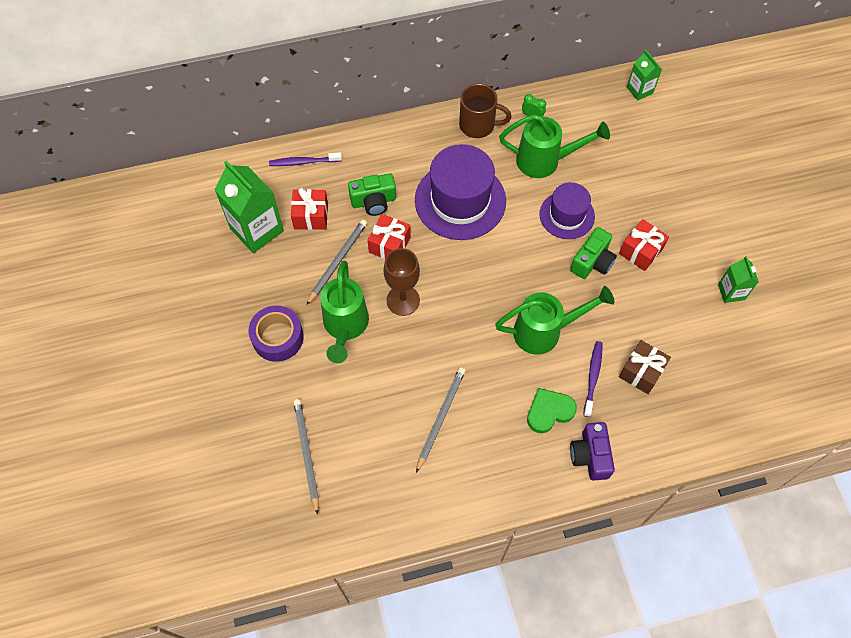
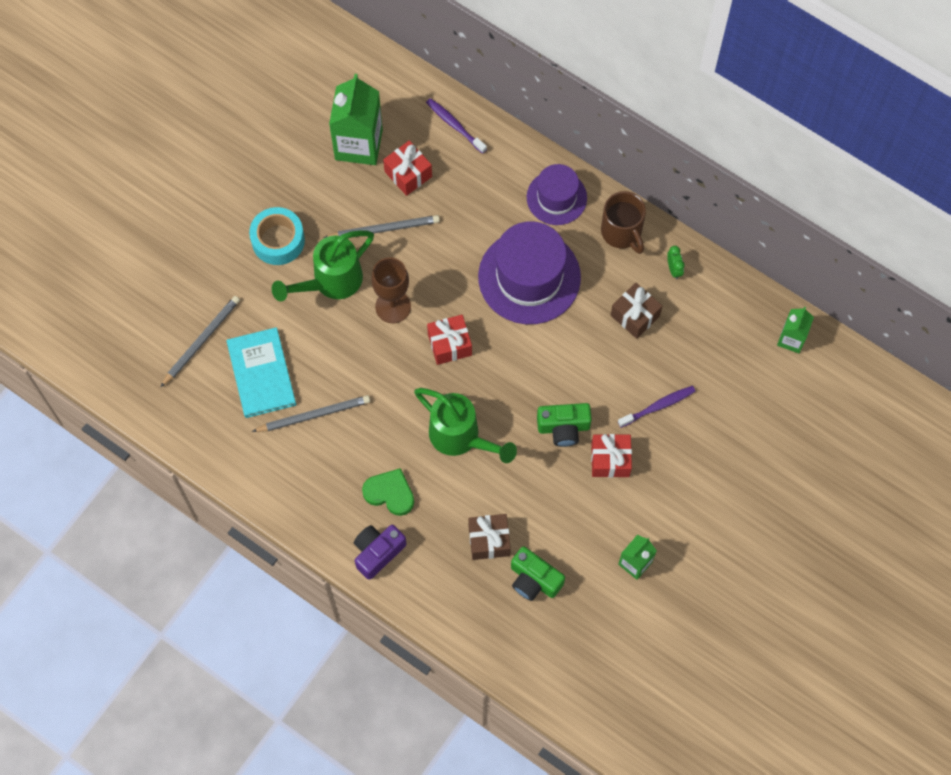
camera: 50 degrees right, 5 degrees up
(278, 337) = (278, 240): purple tape -> turquoise tape
(373, 201) = (466, 210): green camera -> green camera (534, 580)
(374, 430) = (261, 374): none -> turquoise book
(389, 245) = (435, 256): red gift -> red gift (449, 344)
(546, 161) = (635, 315): green watering can -> brown gift
(567, 215) = (593, 374): purple hat -> purple hat (556, 197)
(593, 377) = (450, 505): purple toothbrush -> purple toothbrush (658, 406)

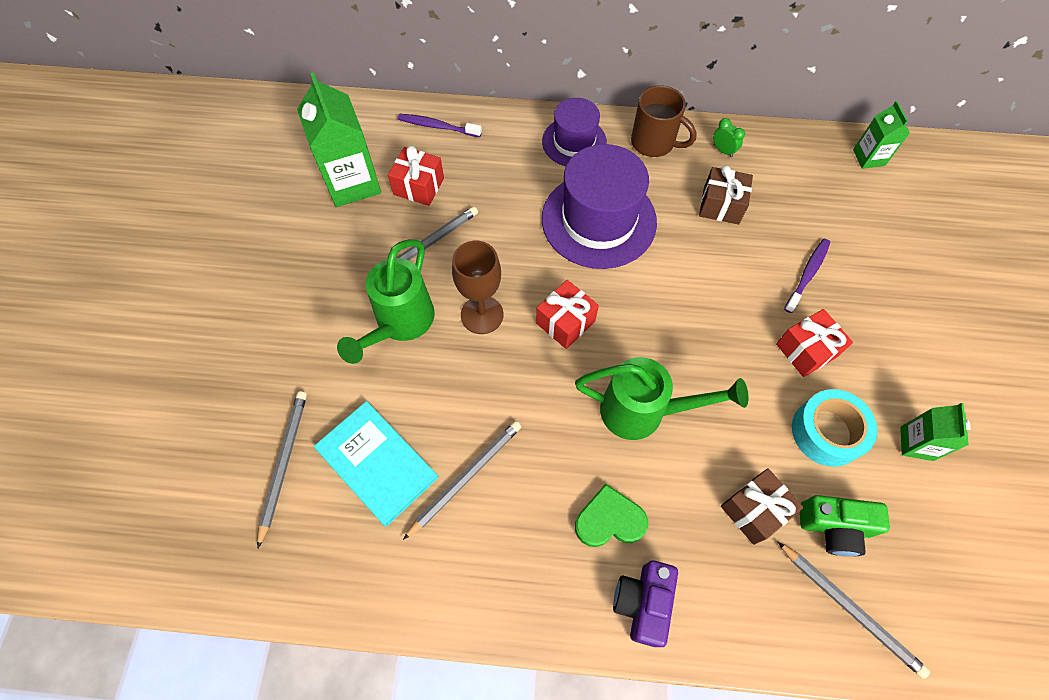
camera: 30 degrees left, 5 degrees down
(278, 240) = (317, 311): turquoise tape -> turquoise tape (827, 432)
(505, 629) = (850, 609): none -> grey pencil
(563, 428) = (737, 343): green camera -> none

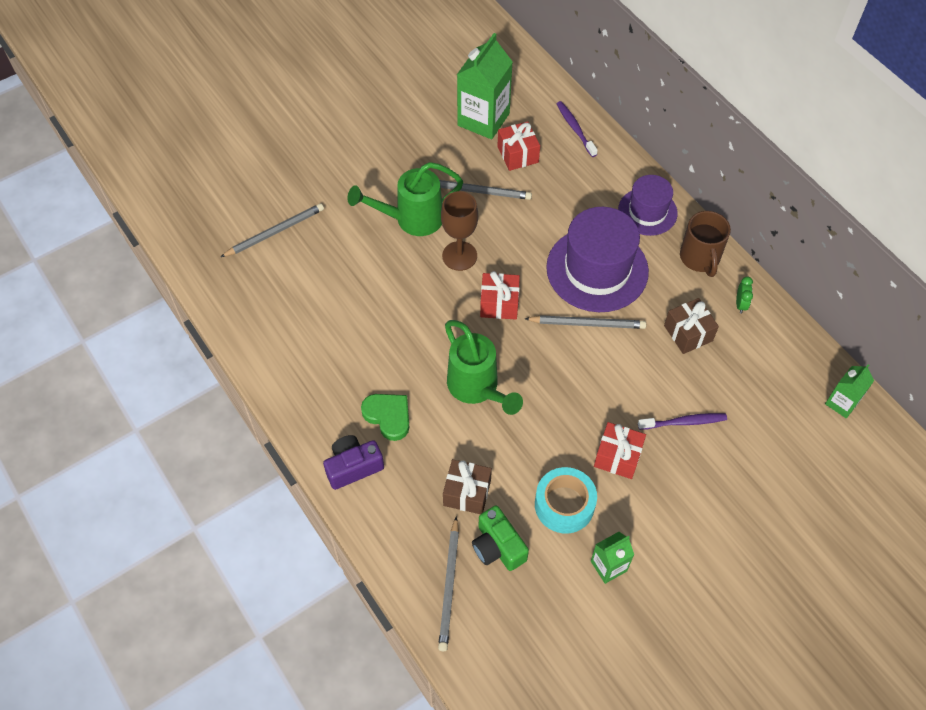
camera: 50 degrees right, 5 degrees down
(377, 463) = (315, 275): turquoise book -> none
(466, 477) = (347, 324): grey pencil -> grey pencil (587, 323)

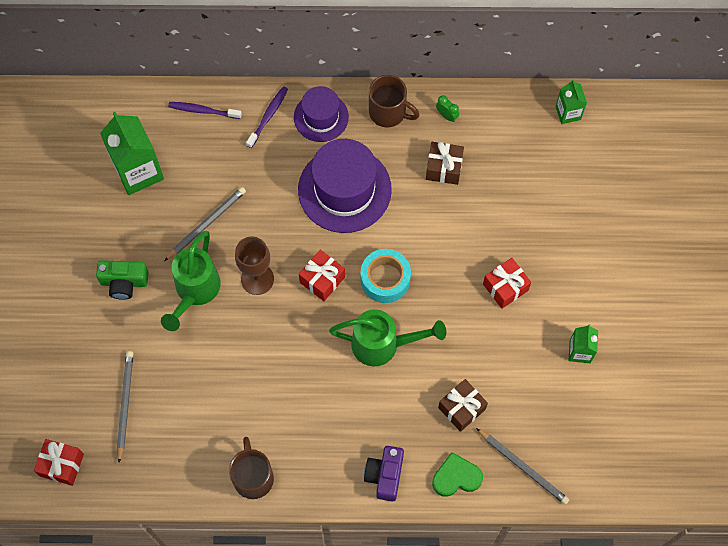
camera: 55 degrees left, 10 degrees up
(277, 362) = (253, 477): none -> brown mug
(388, 416) = (361, 423): green heart -> green heart (456, 477)
(498, 546) = (516, 415): green camera -> green camera (124, 282)
(518, 154) = (194, 170): red gift -> red gift (62, 465)
(564, 505) = (516, 349): turquoise tape -> turquoise tape (385, 279)
(587, 323) = (385, 230): grey pencil -> none
(684, 422) = (510, 224): purple toothbrush -> purple toothbrush (268, 116)

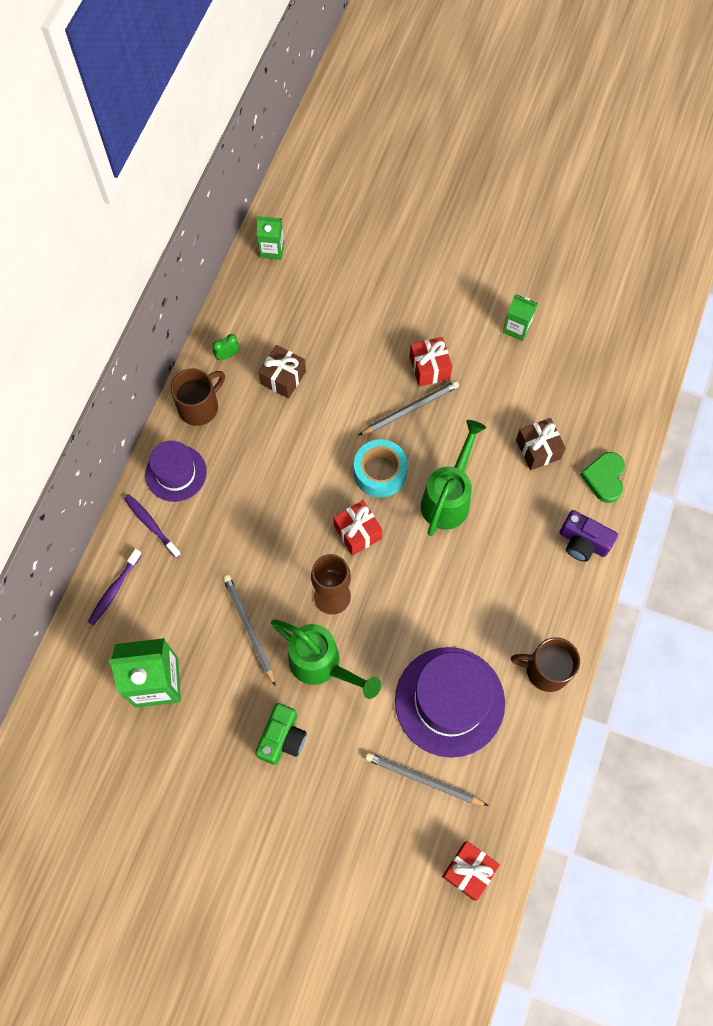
camera: 70 degrees left, 0 degrees up
(344, 189) = (267, 478): purple hat -> purple hat (449, 701)
(523, 467) = (613, 416): grey pencil -> grey pencil (410, 409)

